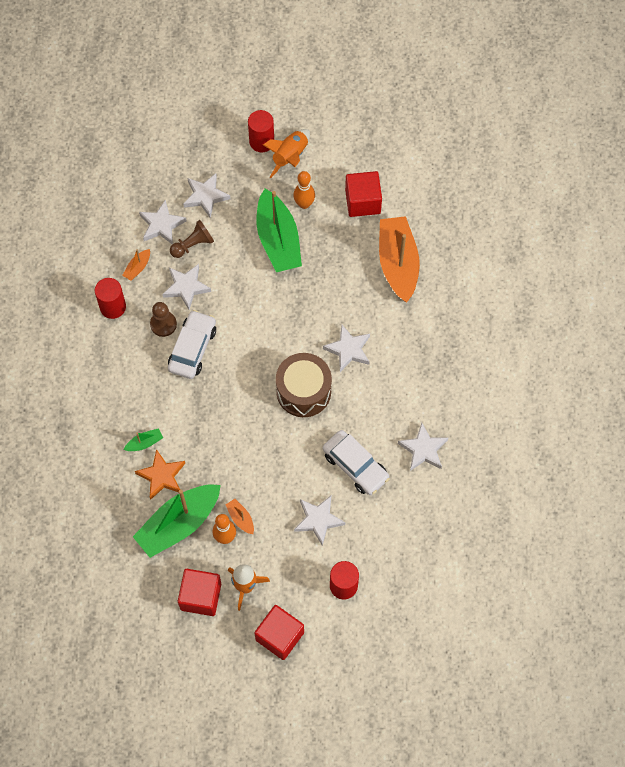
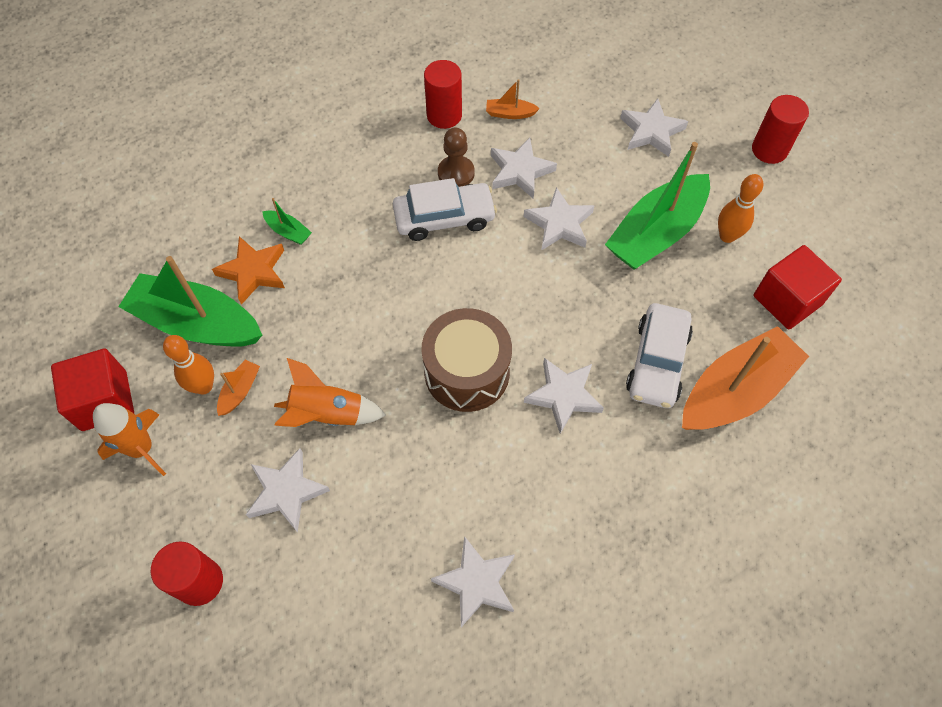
camera: 60 degrees right, 5 degrees down
(161, 225) = (581, 109): white star -> white star (559, 224)
(193, 245) = (580, 150): brown pawn -> none
(279, 636) = (84, 533): red cube -> none
(290, 157) = (776, 188): orange rocket -> orange rocket (327, 414)
(355, 466) = (396, 498): white car -> white car (657, 362)

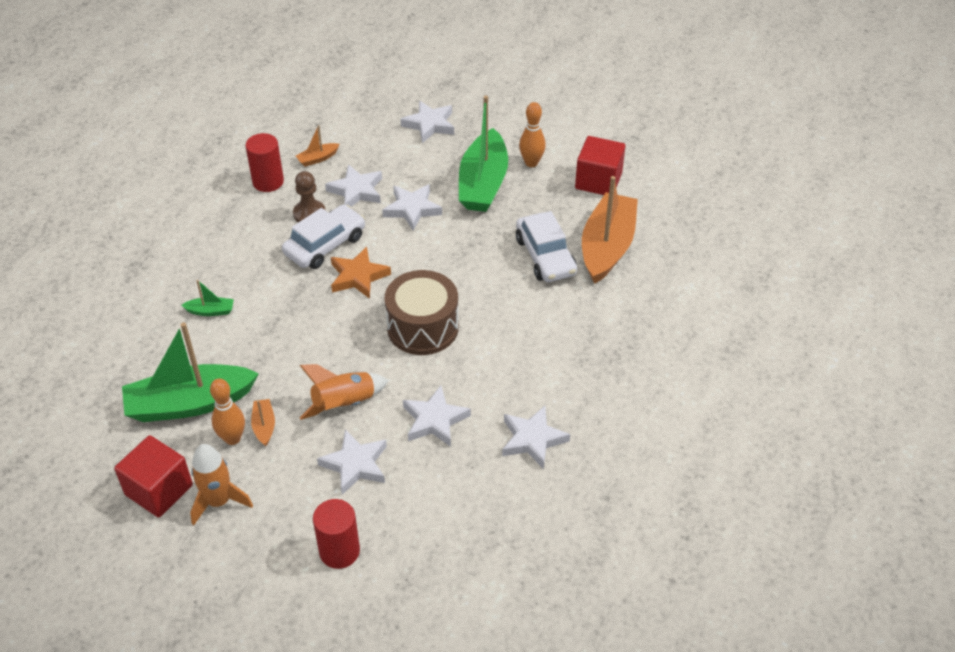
camera: 35 degrees left, 15 degrees down
(253, 272) = (206, 349): orange star -> orange star (358, 276)
(563, 396) = (500, 306): white star -> white star (435, 420)
(769, 150) = (518, 100): red cylinder -> none

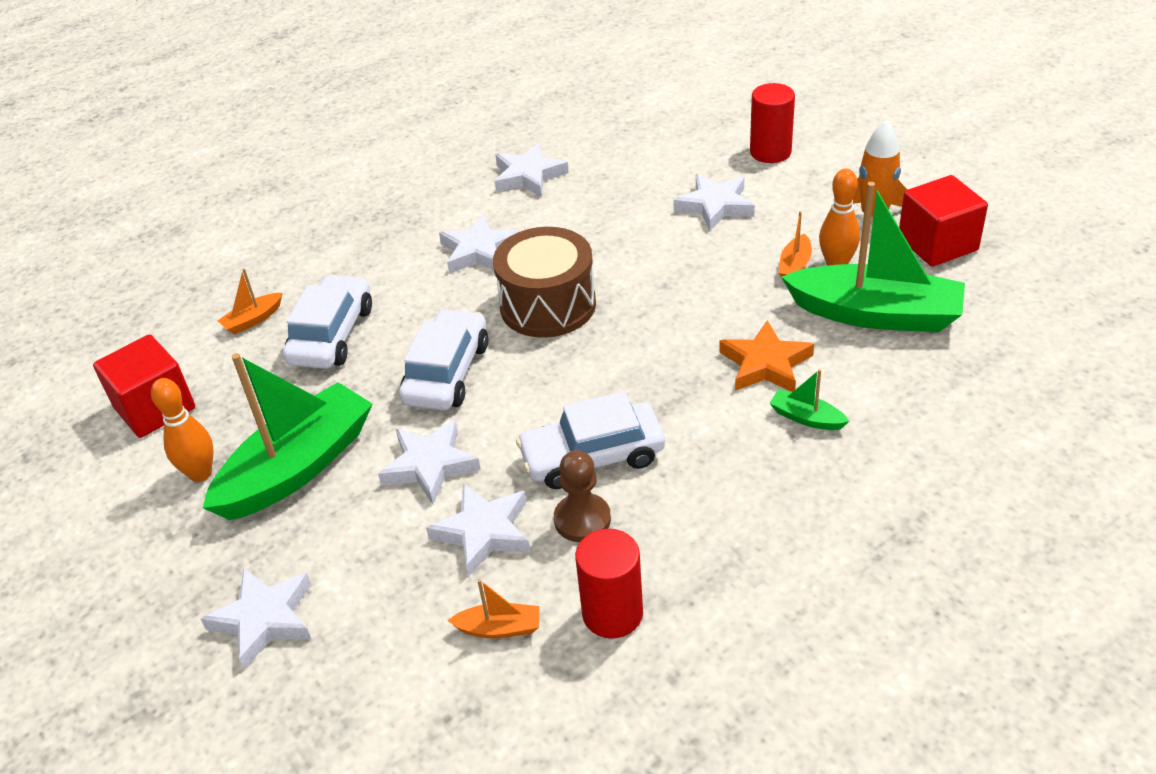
camera: 145 degrees left, 5 degrees down
(344, 404) = (693, 259): orange rocket -> none
(358, 276) = (578, 393): orange star -> orange star (765, 364)
(435, 420) = (608, 217): white star -> white star (479, 251)
(449, 260) = (447, 373): none -> white car
(607, 247) = (253, 320): orange boat -> orange boat, size x0.42

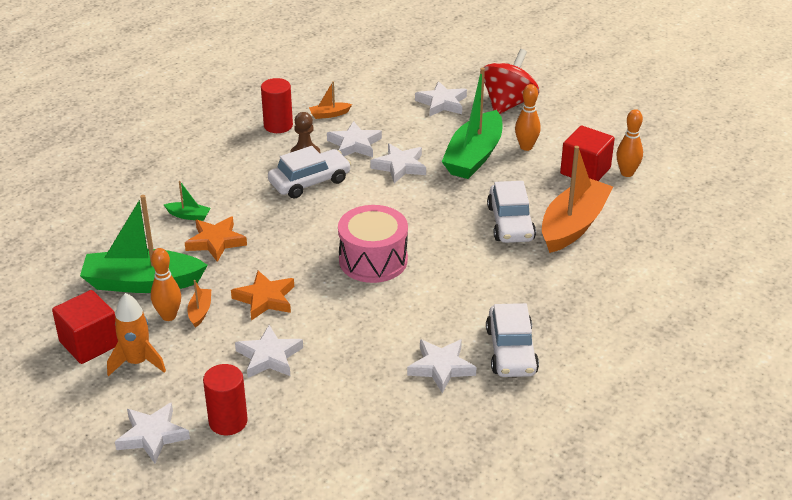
camera: 160 degrees right, 5 degrees down
(100, 394) = (627, 173): none -> orange bowling pin
(145, 591) = (508, 104): none -> red spinning top
(253, 320) = (573, 225): orange boat -> orange boat, size x2.41
(447, 373) = (418, 211): white car -> white car (511, 351)
(479, 251) = (445, 293): white star -> white star (152, 436)
(548, 305) = (373, 260): brown drum -> pink drum
(707, 271) = (265, 299): none -> orange star

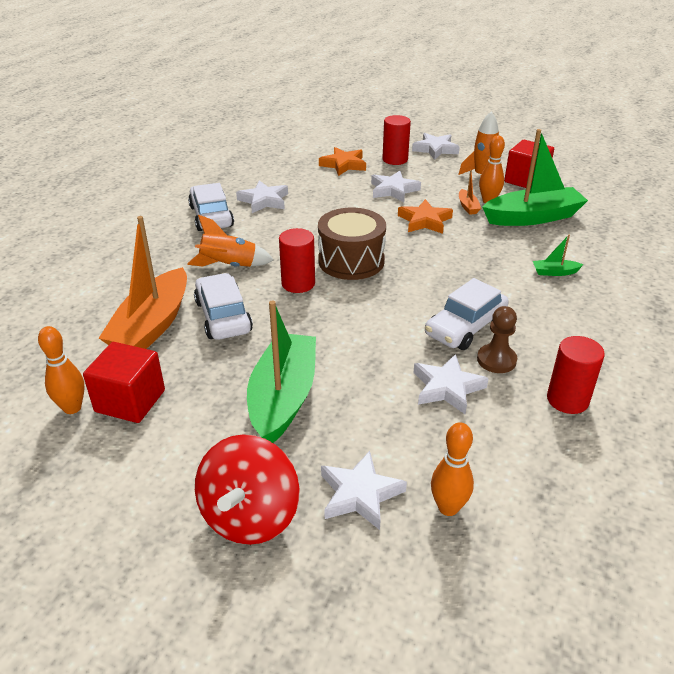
camera: 165 degrees right, 0 degrees up
(216, 242) = (505, 254): orange star -> orange star (343, 165)
(329, 114) = (515, 434): orange boat -> none
(373, 260) = (351, 261): pink drum -> brown drum
(400, 166) = (373, 365): white star -> none
(435, 244) = (298, 283): none -> red cylinder
(499, 275) = (229, 266): none -> orange rocket
(526, 147) = (213, 427): orange bowling pin -> orange bowling pin (448, 508)

